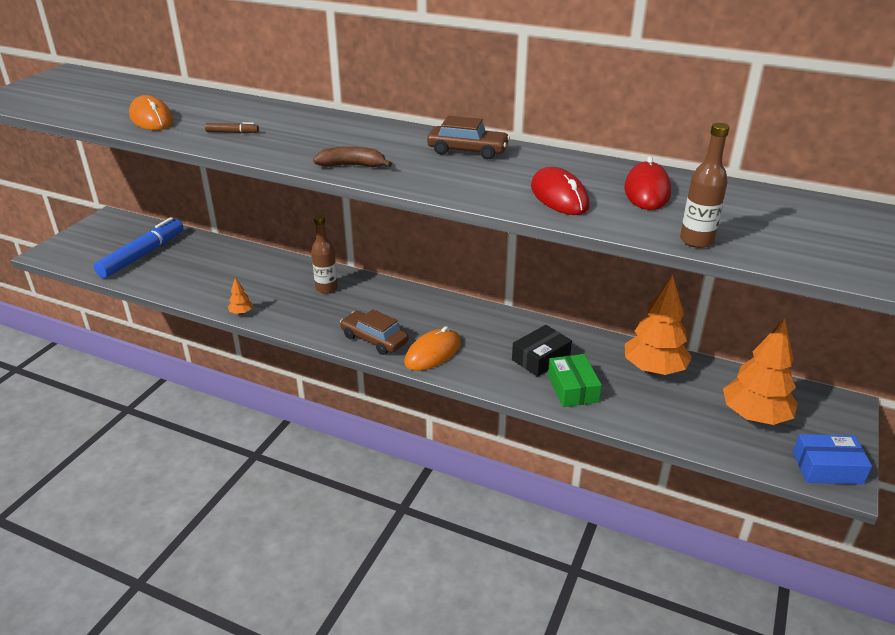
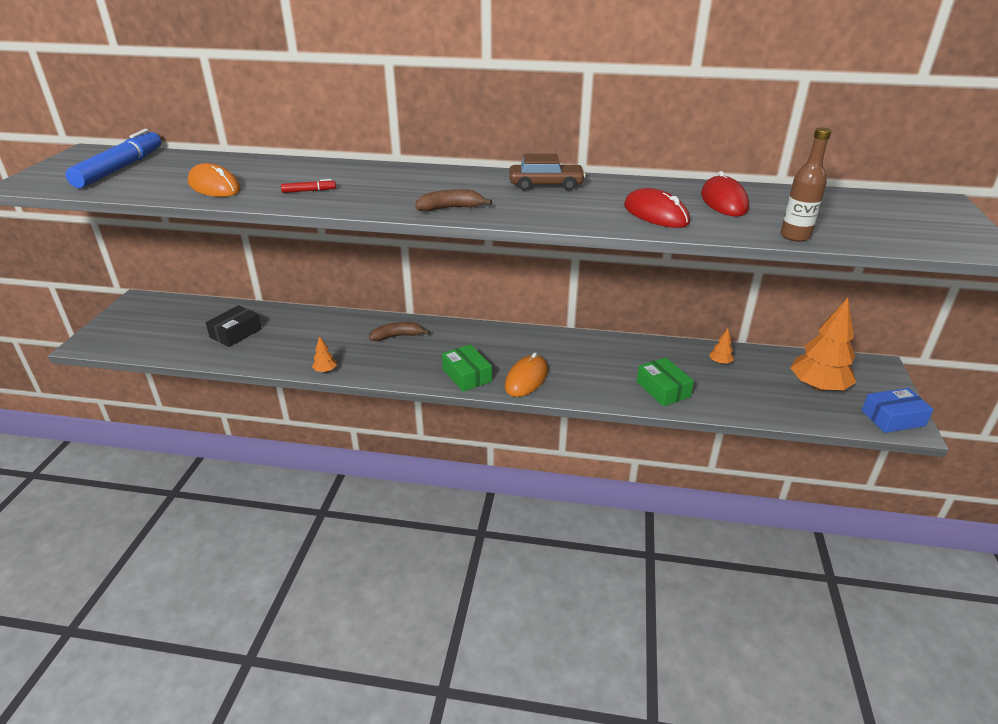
camera: 15 degrees left, 0 degrees up
(142, 255) = (194, 331): blue marker -> blue marker (120, 168)
(232, 132) = (309, 191): brown marker -> red marker
(326, 288) = (397, 336): brown bottle -> brown banana
(374, 339) = (467, 375): brown car -> green box
(540, 358) = (622, 368): black box -> black box (236, 333)
(654, 369) = (720, 362): orange tree -> orange tree, size x0.42

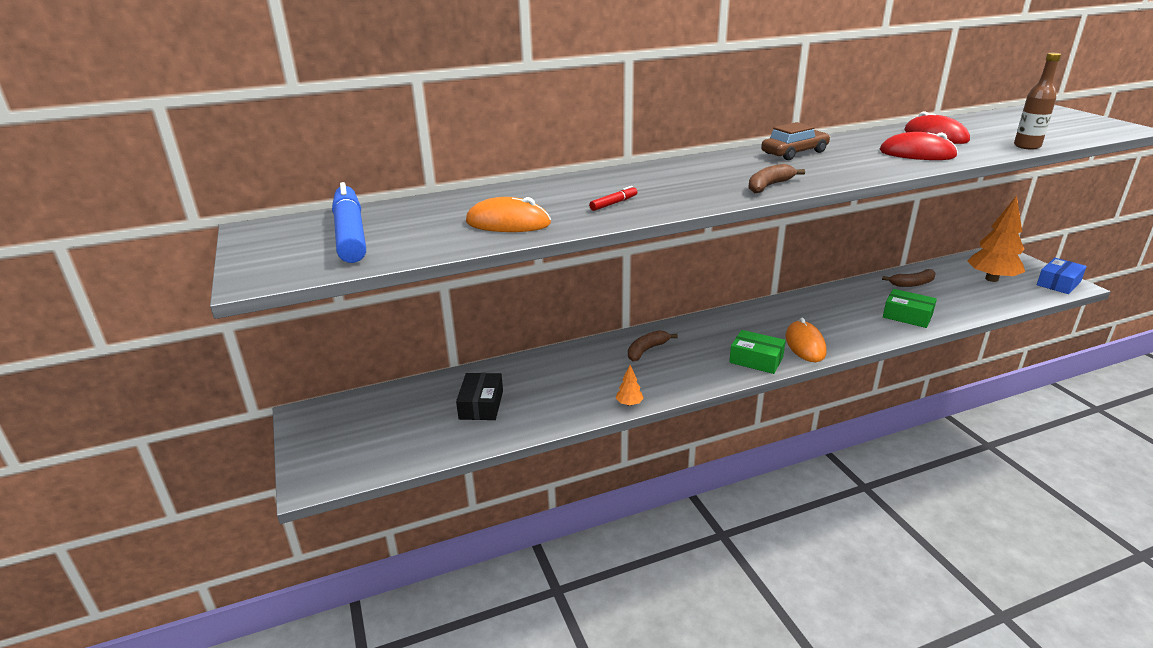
camera: 30 degrees left, 5 degrees down
(720, 362) = (912, 284): orange tree -> brown banana

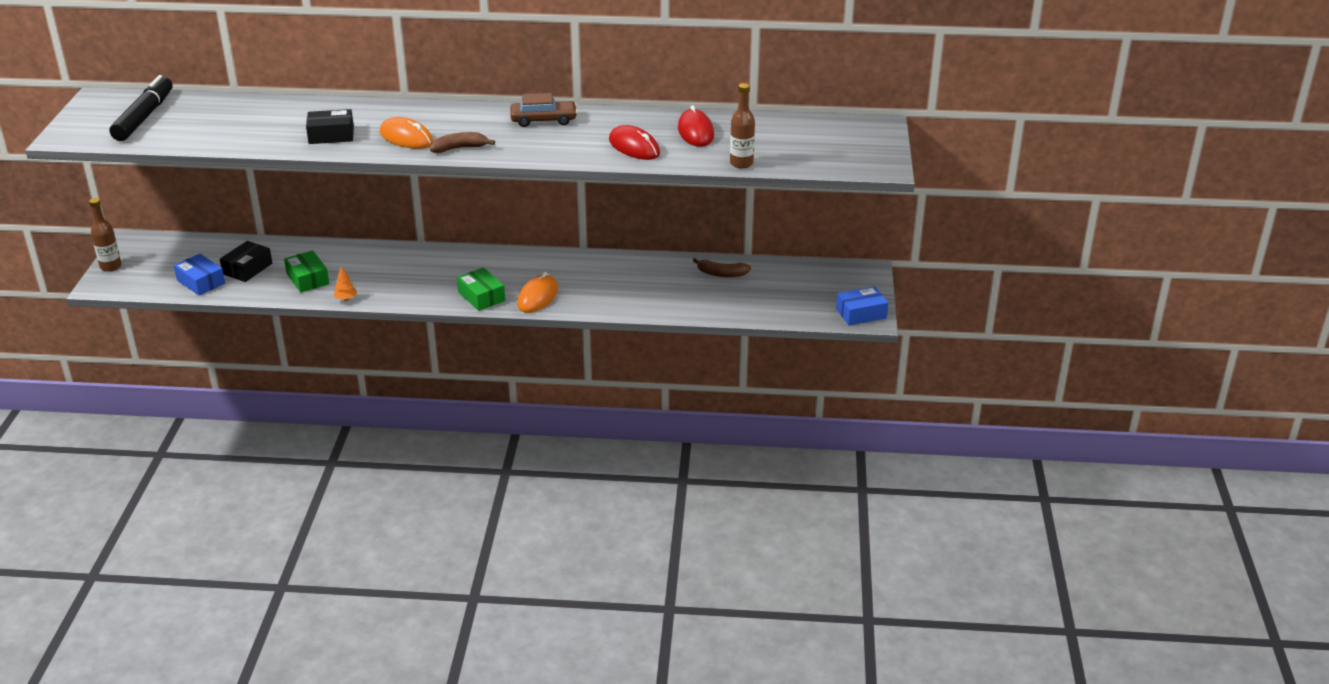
camera: 25 degrees right, 5 degrees up
(306, 453) = (111, 266): none -> brown bottle
(350, 234) = (144, 117): blue marker -> black marker
(442, 436) = (201, 282): none -> blue box
(508, 223) = (243, 134): orange mouse -> orange mouse (406, 138)
(613, 203) = (331, 135): red marker -> black box
(647, 350) = (411, 264): brown banana -> none
(907, 316) = (663, 300): green box -> green box (308, 279)
(991, 279) = (805, 291): orange tree -> none

